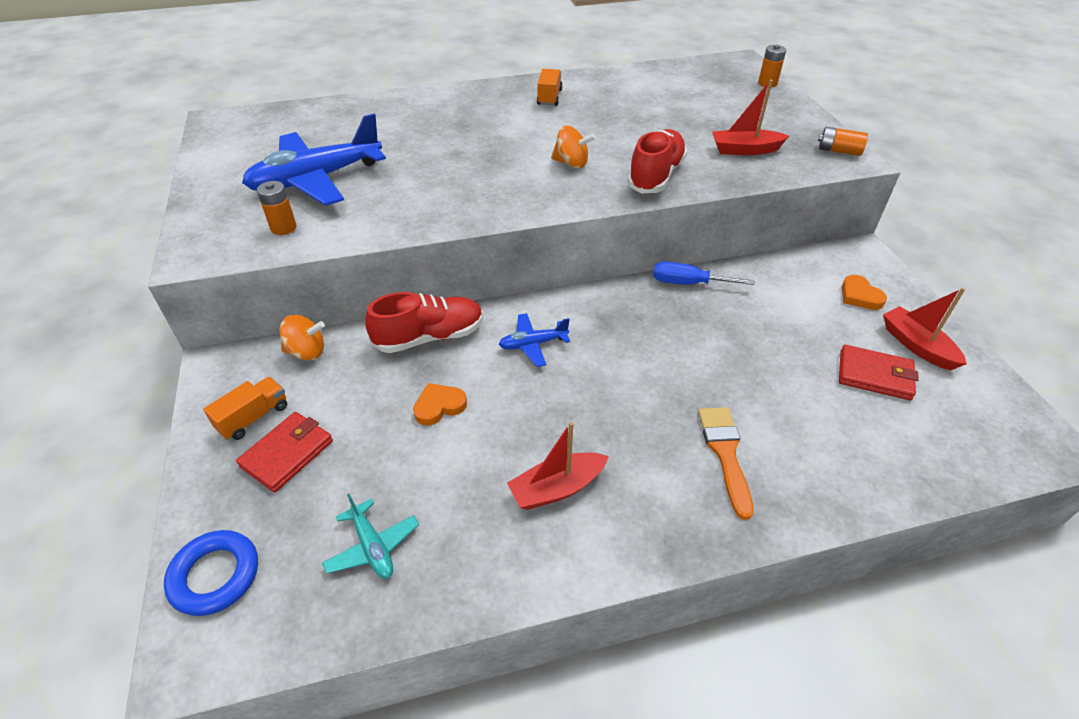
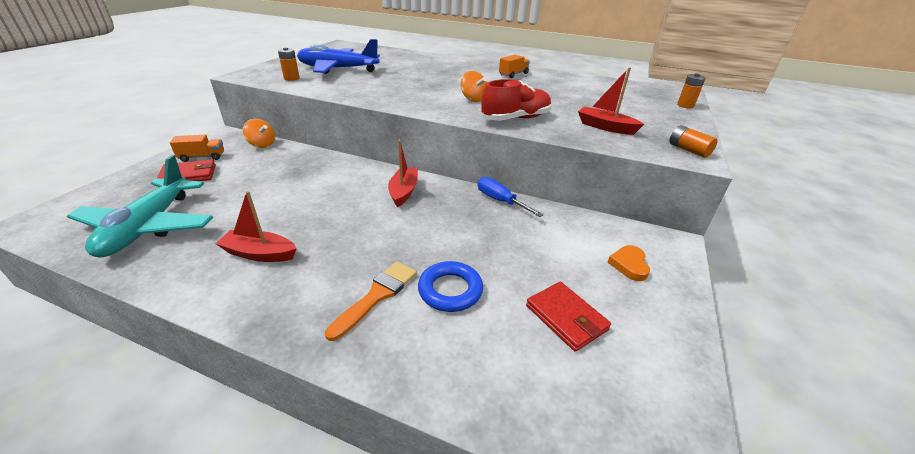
camera: 35 degrees right, 10 degrees down
(215, 575) = (88, 202): blue ring -> blue ring (450, 290)
(372, 546) = (149, 227): turquoise plane -> turquoise plane, size x2.11
(429, 337) = (319, 162): red shoe -> none
(439, 406) = (274, 190): orange heart -> none
(533, 344) = (361, 187): blue plane -> none
(916, 345) = (638, 320): red boat -> red boat (403, 191)

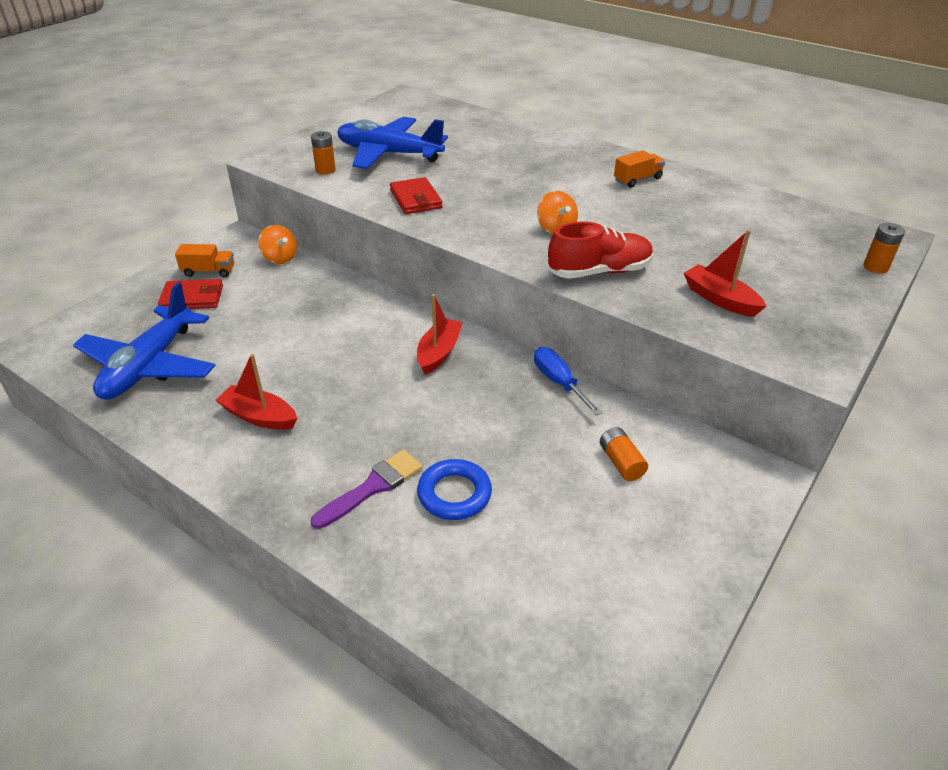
camera: 15 degrees right, 5 degrees up
(149, 227) = (149, 365): turquoise plane -> blue plane
(377, 296) = (373, 487): orange brush -> purple brush
(566, 318) = (574, 548): red wallet -> red wallet (415, 199)
(629, 265) = (686, 497): orange heart -> none
(688, 150) = (816, 353): orange battery -> orange battery (621, 462)

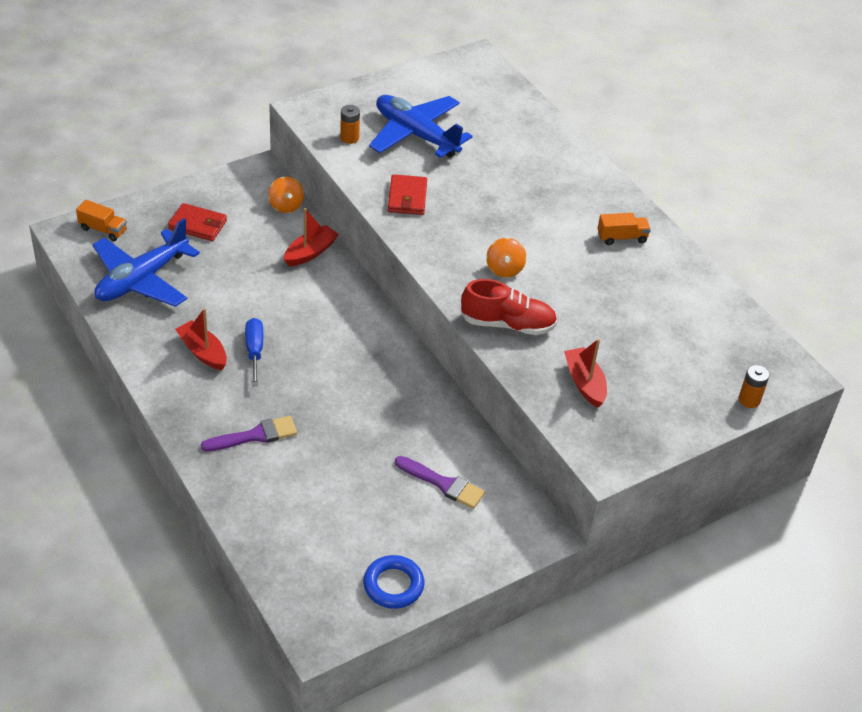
camera: 20 degrees right, 5 degrees up
(209, 271) = (221, 201): orange truck -> orange truck (103, 229)
(439, 352) = (365, 344): red boat -> red boat (310, 252)
(454, 494) = (308, 461): blue ring -> blue ring (393, 585)
(559, 382) = (443, 404): blue screwdriver -> blue screwdriver (254, 351)
(621, 462) = (443, 484): orange battery -> purple brush

